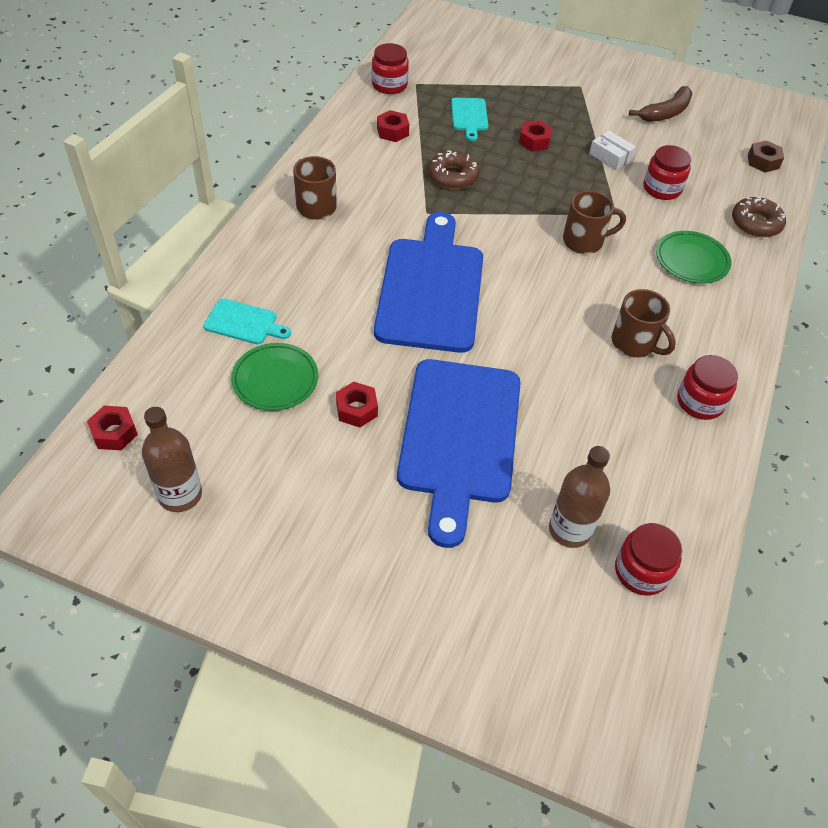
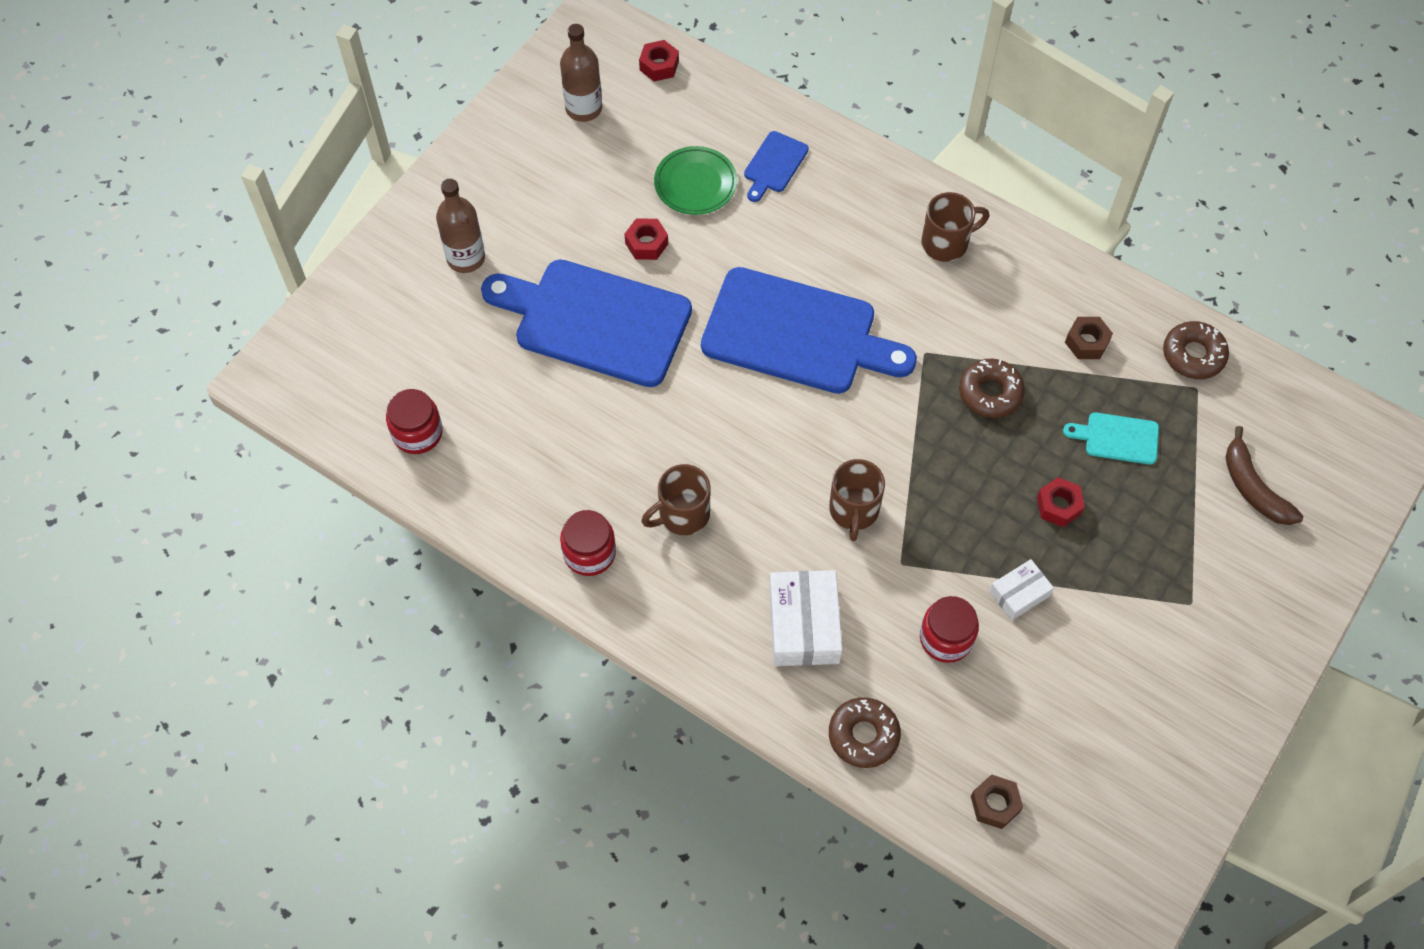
camera: 105 degrees right, 10 degrees up
(244, 323) = (774, 165): turquoise cutting board -> blue cutting board
(389, 85) = (1193, 355): red jar -> brown donut
(392, 131) = (1086, 342): red nut -> brown nut
(570, 529) = (474, 387): brown bottle -> brown bottle (466, 258)
(665, 113) = (1120, 706): brown banana -> brown banana (1253, 488)
(691, 261) = (804, 625): green plate -> white box

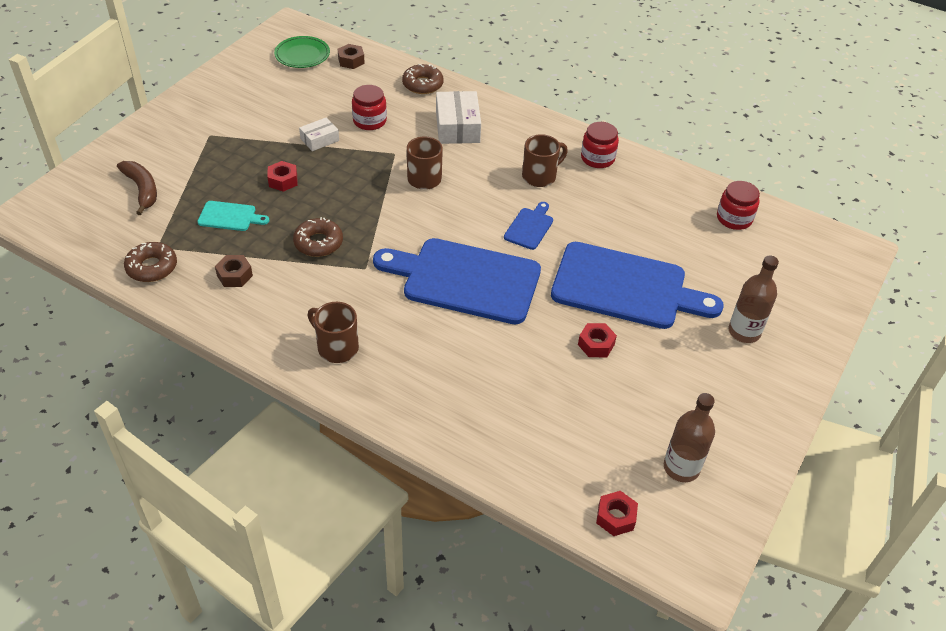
camera: 175 degrees right, 15 degrees down
(695, 184) = (561, 395): green plate -> green plate (302, 55)
(774, 165) = (489, 414): blue cutting board -> blue cutting board (529, 227)
(946, 243) = (336, 347): brown mug -> brown mug turned 60 degrees clockwise

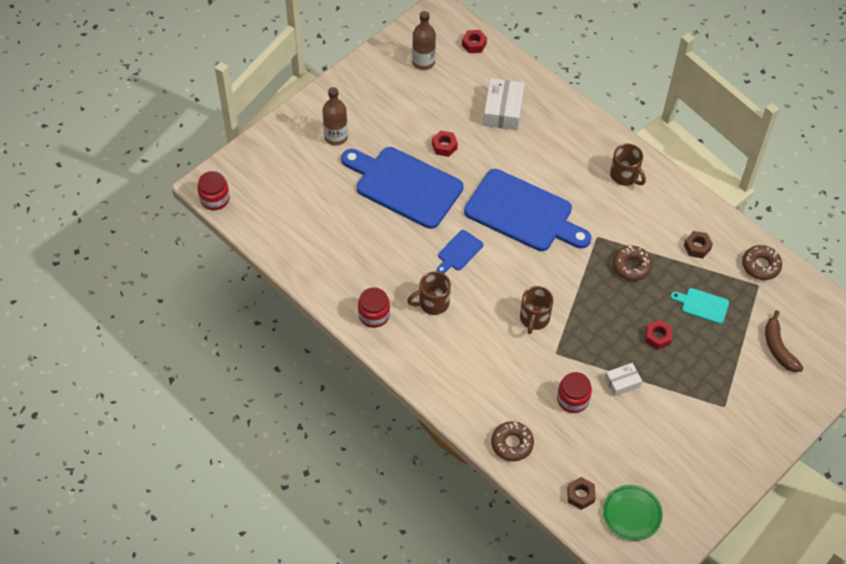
camera: 165 degrees left, 10 degrees up
(457, 127) = (490, 377): white box -> white box (503, 110)
(734, 218) = (288, 231): red jar -> red jar (215, 199)

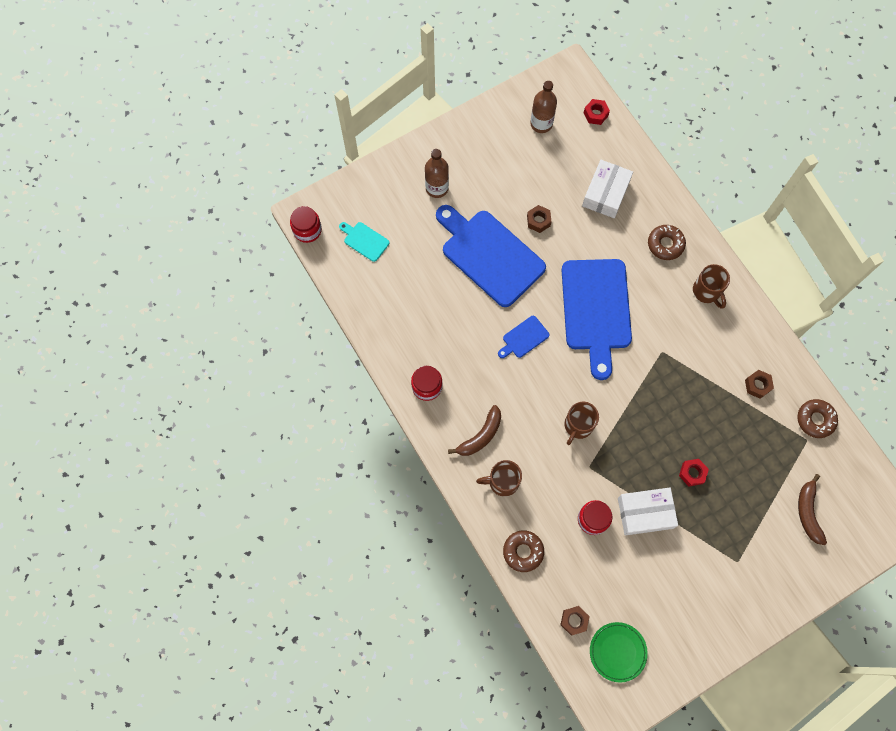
camera: 15 degrees right, 15 degrees up
(432, 303) = (485, 387): brown mug -> brown mug (502, 482)
(440, 348) = (480, 436): none -> brown banana
(444, 146) = (538, 221): red nut -> brown nut
(523, 212) = (596, 309): blue cutting board -> blue cutting board turned 45 degrees clockwise
(622, 382) = (645, 513): white box -> white box, size x1.74
(631, 266) = (687, 391): brown donut -> brown donut (665, 244)
(702, 305) = (745, 449): turquoise cutting board -> turquoise cutting board (364, 240)

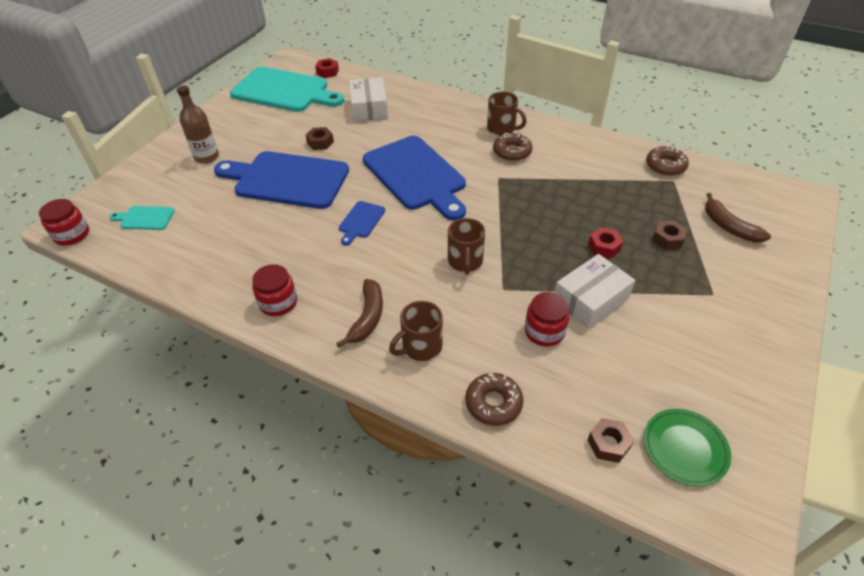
camera: 30 degrees left, 25 degrees down
(541, 124) = (284, 91): brown bottle -> turquoise cutting board
(665, 244) = (443, 116): brown donut -> brown donut (512, 152)
(757, 385) = (598, 165): brown nut -> brown nut (667, 239)

